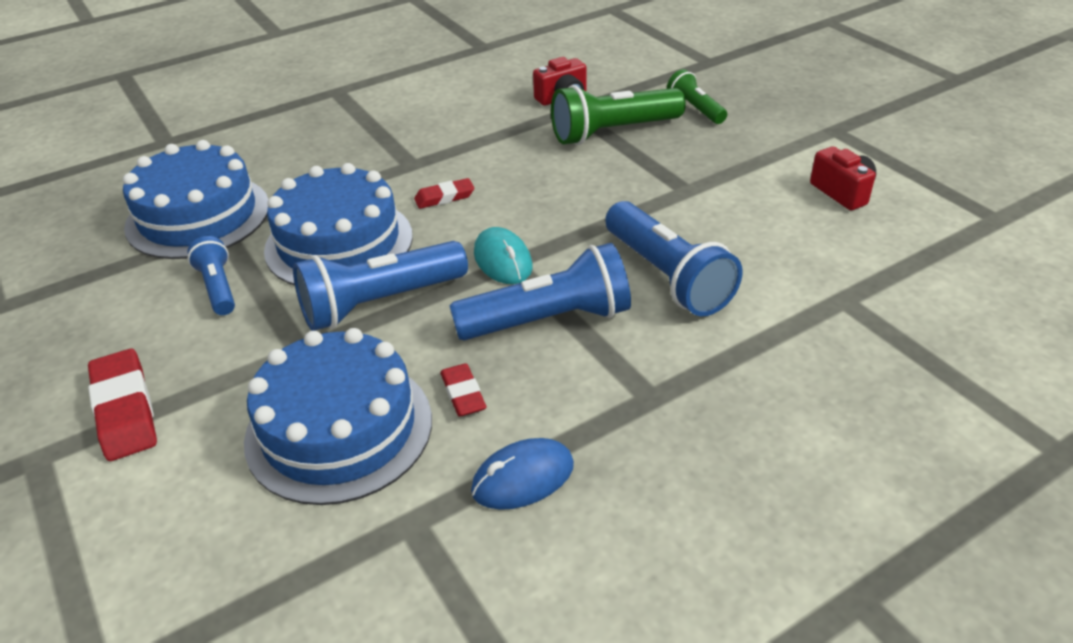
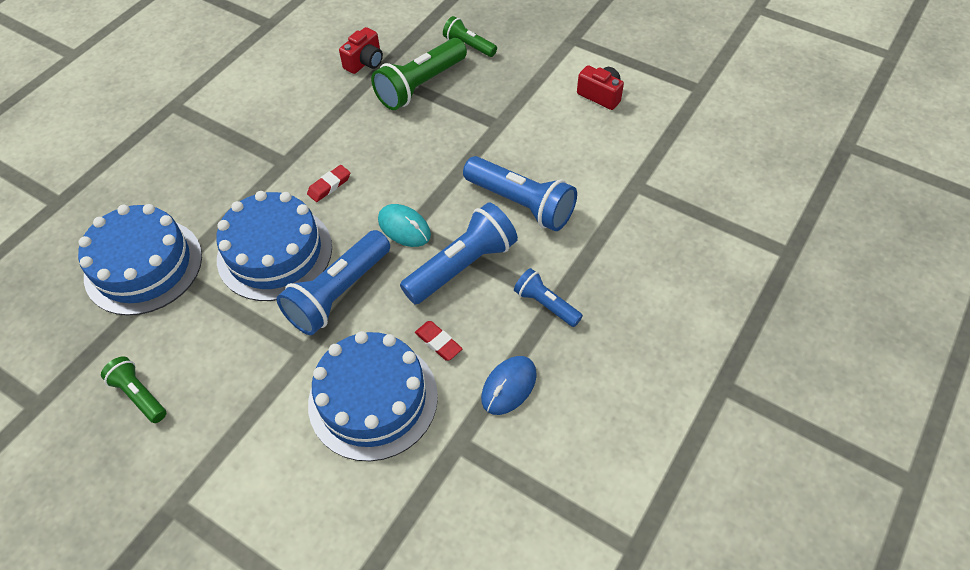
camera: 25 degrees left, 15 degrees up
(95, 332) = (139, 395): none -> green flashlight
(125, 410) = (212, 444): red eraser -> none
(218, 287) = (208, 323): blue flashlight -> blue flashlight (545, 304)

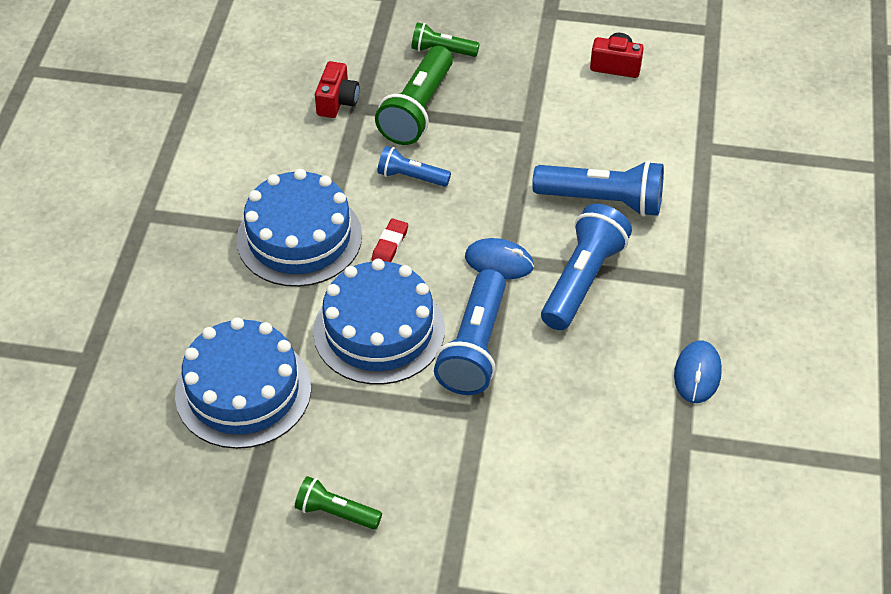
camera: 25 degrees left, 5 degrees down
(373, 399) = (576, 431): blue cake -> blue cake (299, 237)
(404, 228) = (499, 262): turquoise mouse -> blue mouse
(438, 342) = (605, 358): red eraser -> none
(545, 304) = (686, 288): blue flashlight -> blue flashlight (411, 177)

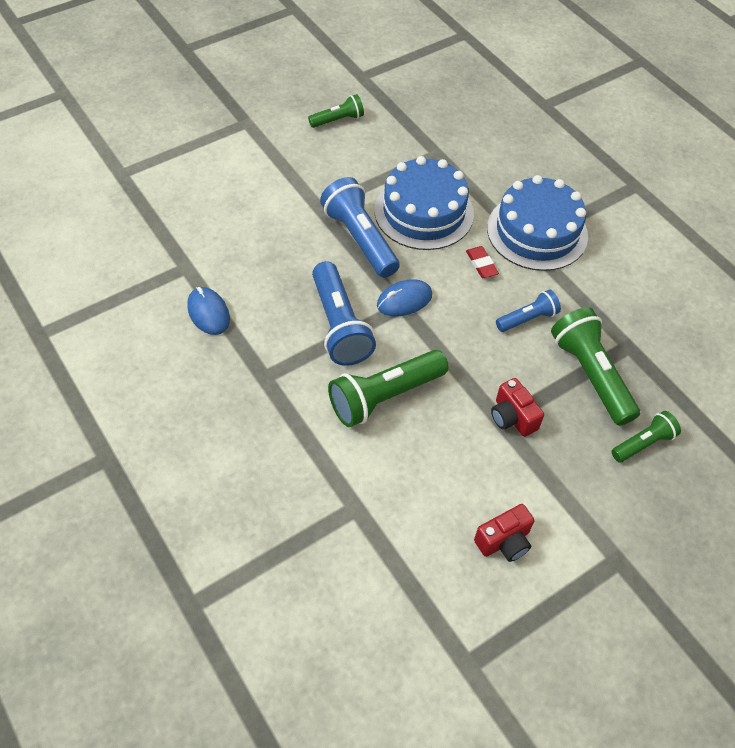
camera: 135 degrees right, 5 degrees up
(243, 391) = (452, 139): blue cake -> none
(337, 101) = (647, 339): red camera -> red camera (512, 417)
(603, 201) = (384, 396): blue flashlight -> green flashlight

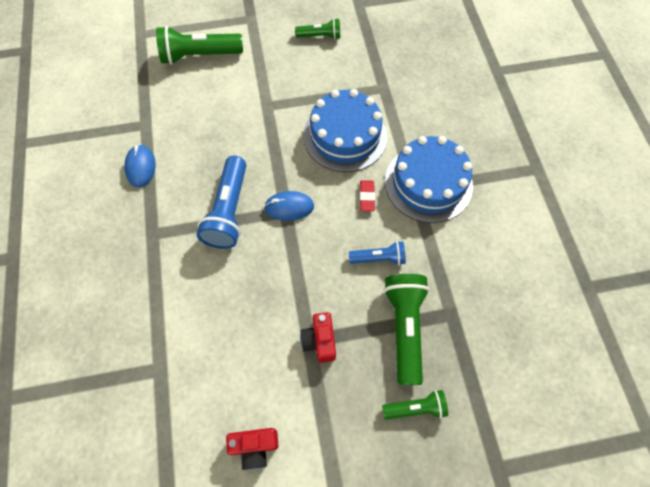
camera: 25 degrees right, 10 degrees up
(360, 239) = (283, 143): blue flashlight -> none
(384, 396) = (230, 284): green flashlight -> green flashlight (199, 56)

